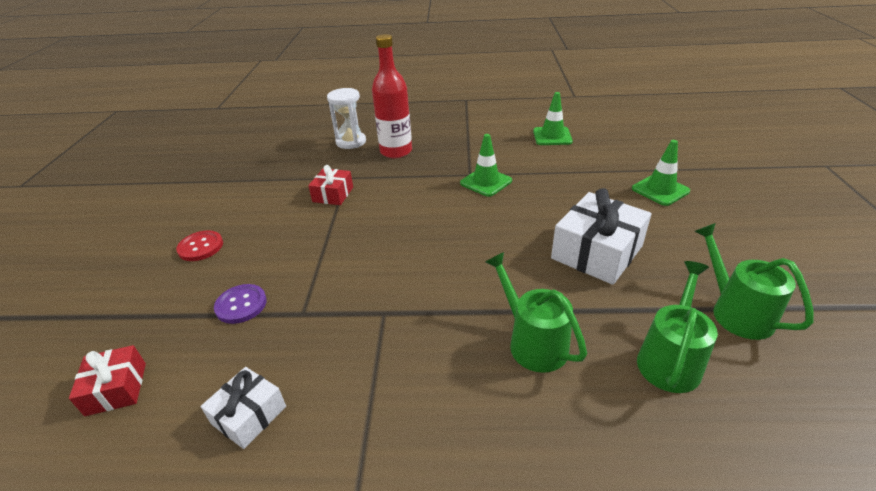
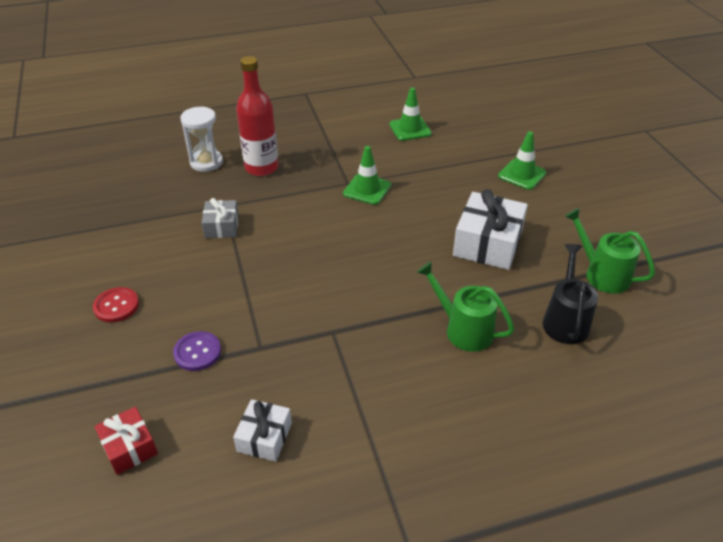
camera: 20 degrees left, 5 degrees up
(333, 194) = (222, 226): red gift -> grey gift
(670, 359) = (565, 321): green watering can -> black watering can

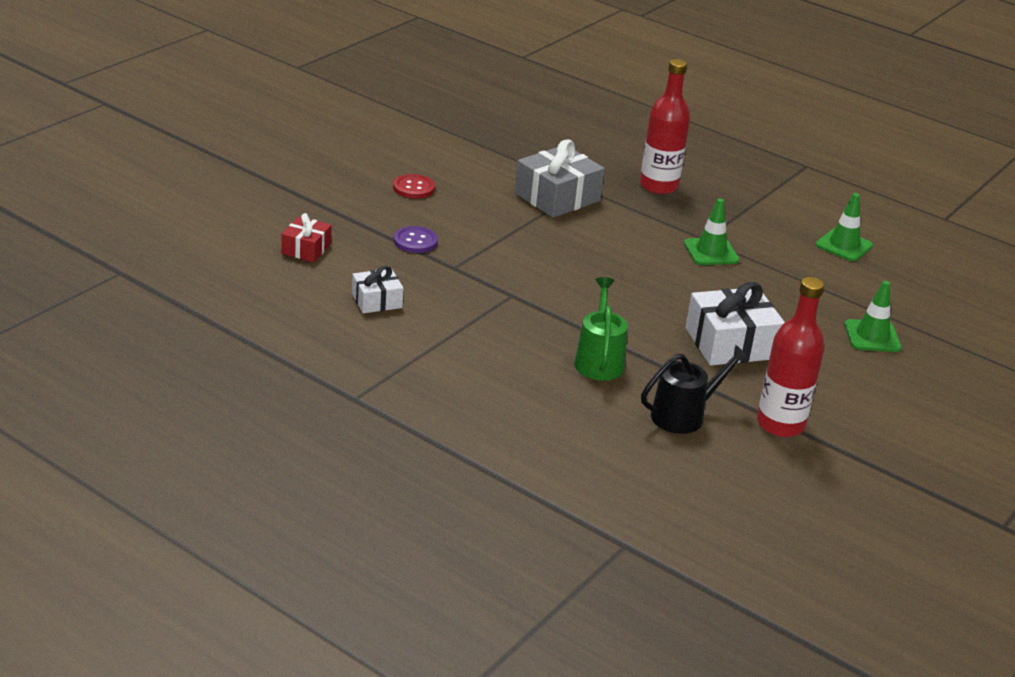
camera: 50 degrees right, 10 degrees down
(206, 162) = (624, 156): white hourglass -> none
(222, 226) = (557, 197): grey gift -> grey gift, size x1.76
(602, 274) = (780, 424): green watering can -> red bottle

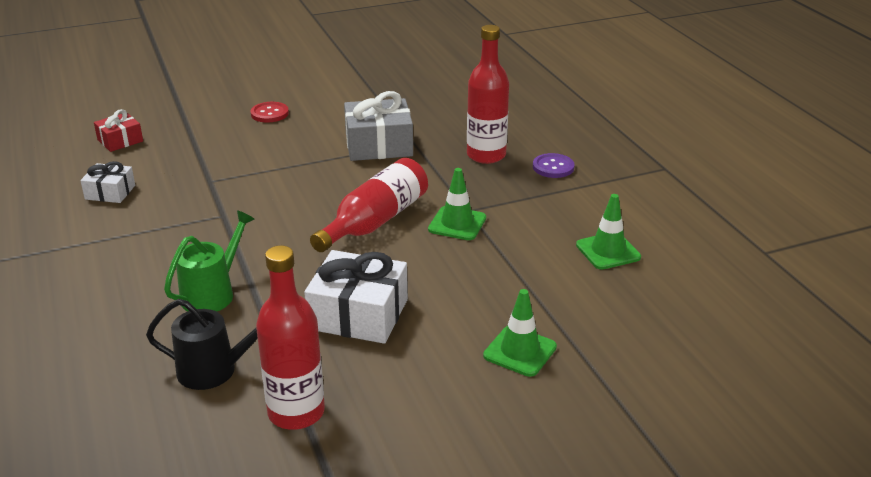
camera: 35 degrees right, 0 degrees up
(415, 241) = (209, 154): purple button -> purple button (553, 167)
(645, 266) = (375, 221): none -> red bottle

